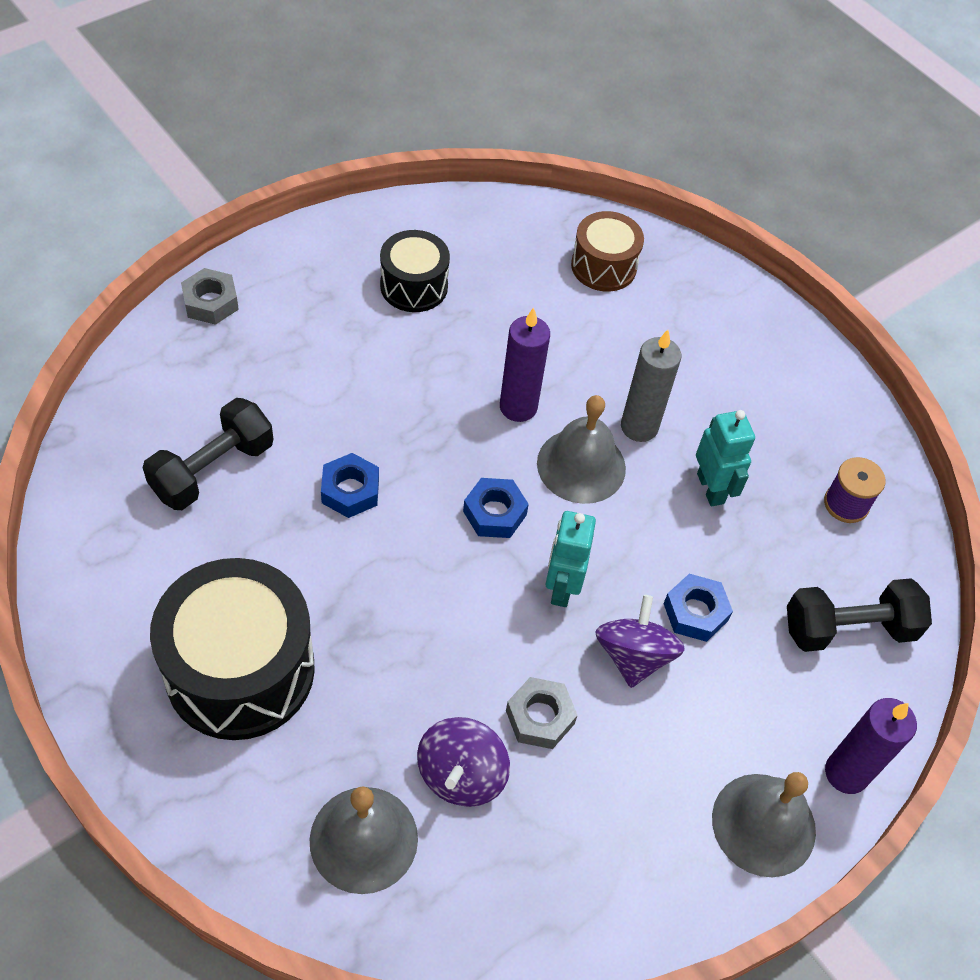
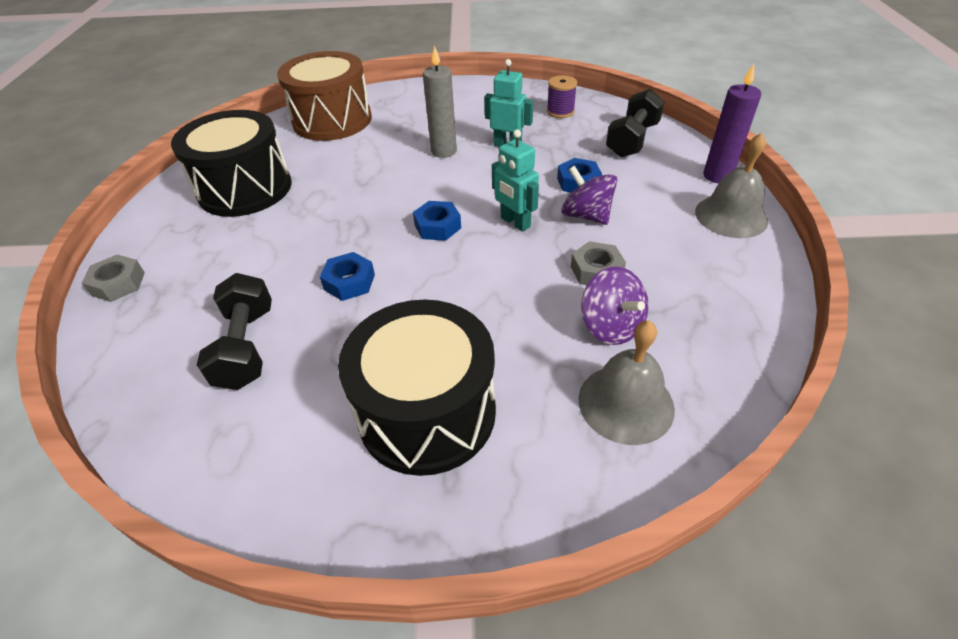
camera: 45 degrees left, 10 degrees down
(414, 286) = (245, 189): black drum -> black drum, size x1.77
(518, 407) = (378, 186): purple candle -> none
(581, 465) = (444, 180): grey bell -> none
(603, 266) = (332, 120): brown drum -> brown drum, size x1.77

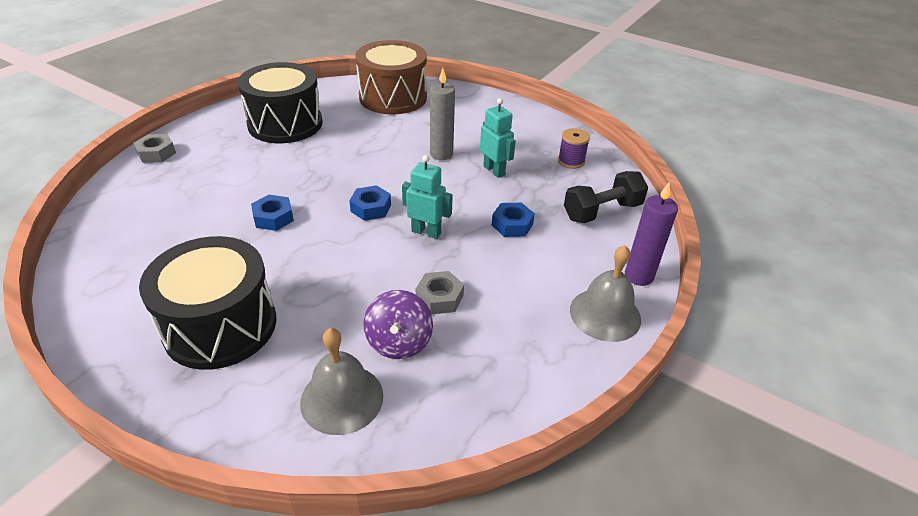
camera: 30 degrees right, 5 degrees down
(246, 347) = (175, 227): black dumbbell -> none
(515, 222) = (426, 232): turquoise robot -> turquoise robot turned 120 degrees clockwise
(586, 215) = (485, 253): purple spinning top -> none

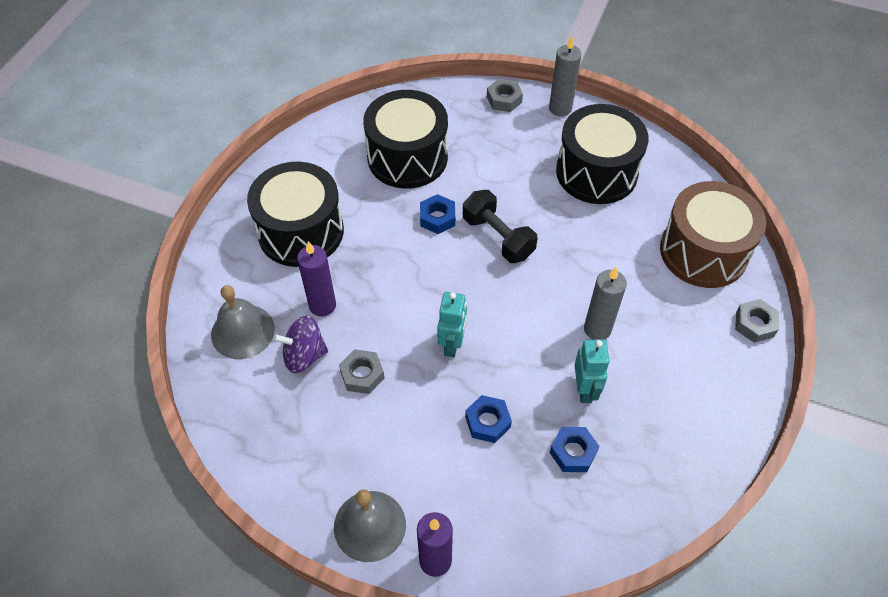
camera: 80 degrees right, 15 degrees up
(177, 225) = (407, 157): none -> black drum
(198, 127) = (560, 108): none -> grey candle
(338, 318) = (322, 305): none -> purple candle
(371, 208) = (475, 288): blue nut -> blue nut (573, 452)
(462, 93) = (754, 324): none -> grey nut
(494, 170) = (585, 389): turquoise robot -> turquoise robot turned 45 degrees counterclockwise
(571, 161) = (640, 475): purple spool -> none
(602, 211) = (543, 517): black dumbbell -> black dumbbell (498, 237)

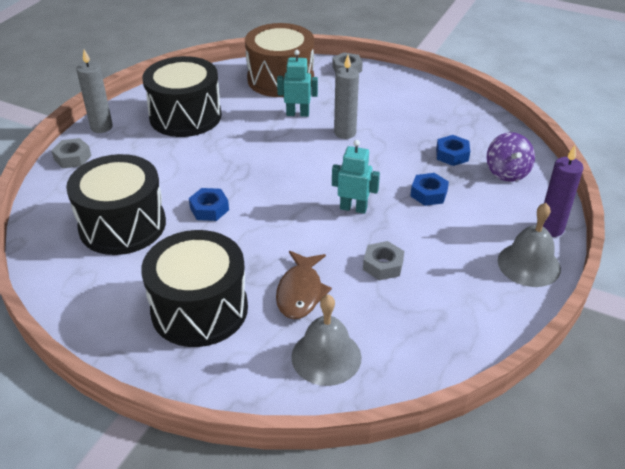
camera: 85 degrees left, 15 degrees down
(304, 355) = (359, 306): purple spinning top -> purple spinning top (507, 172)
(322, 305) = (300, 292): purple candle -> brown fish
(498, 237) = (242, 174): black dumbbell -> none
(585, 389) = (398, 144): turquoise robot -> turquoise robot (297, 114)

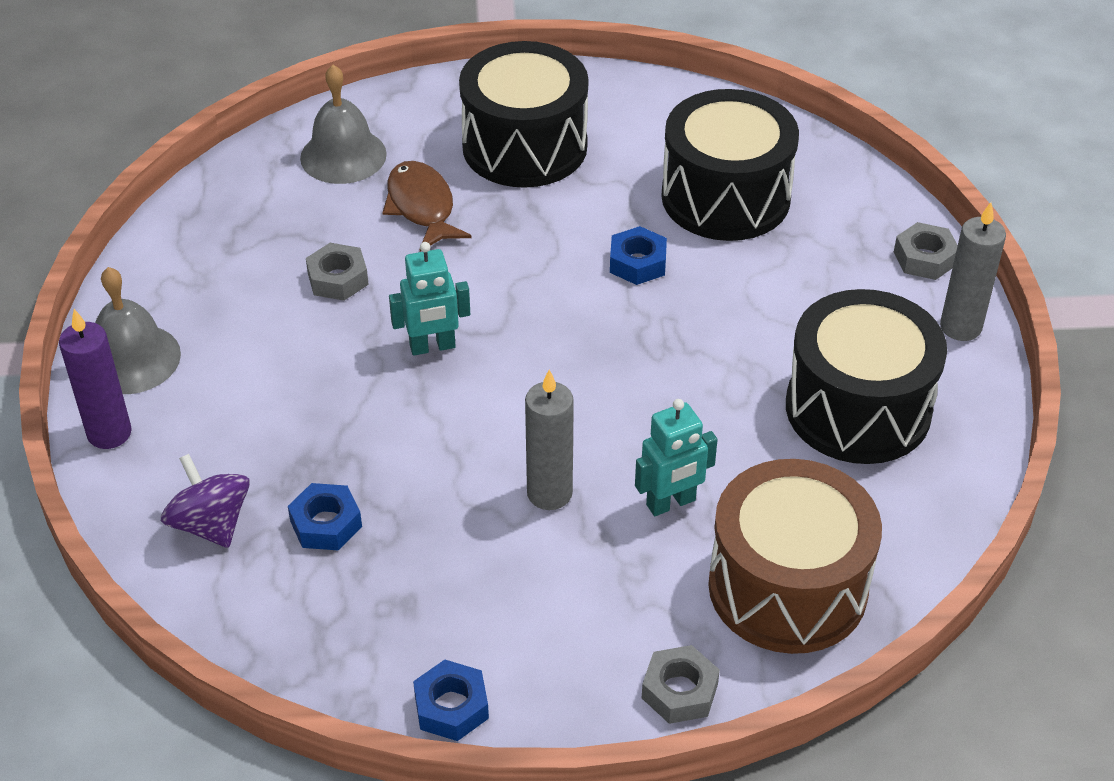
camera: 150 degrees right, 5 degrees up
(428, 194) = (329, 421): blue nut -> blue nut (451, 707)

